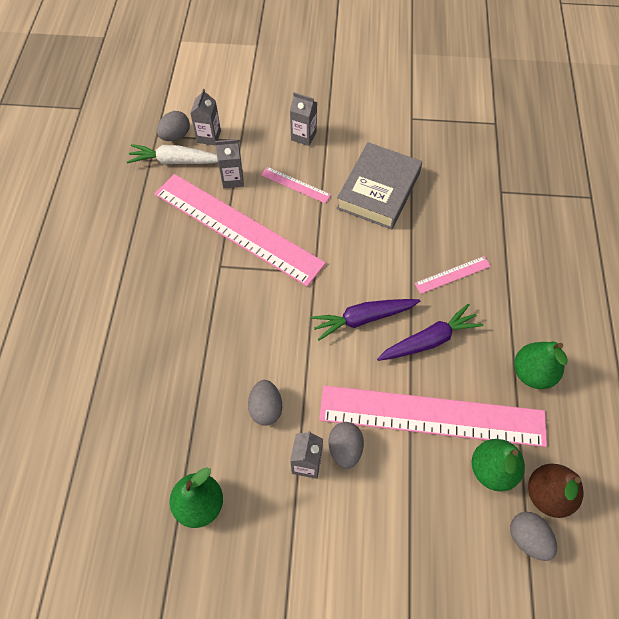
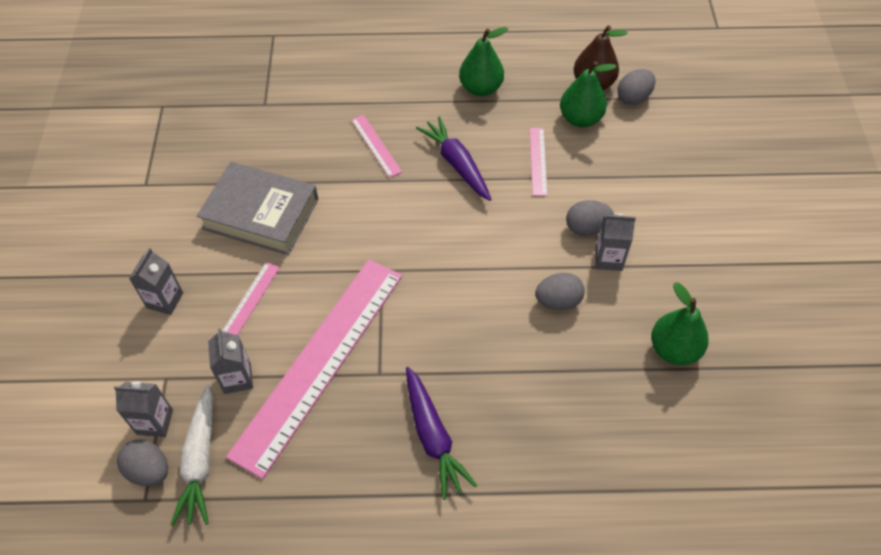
camera: 95 degrees left, 5 degrees down
(363, 319) = (438, 220): purple carrot -> purple carrot (433, 437)
(432, 416) = (538, 161): pink ruler -> pink ruler, size x0.40

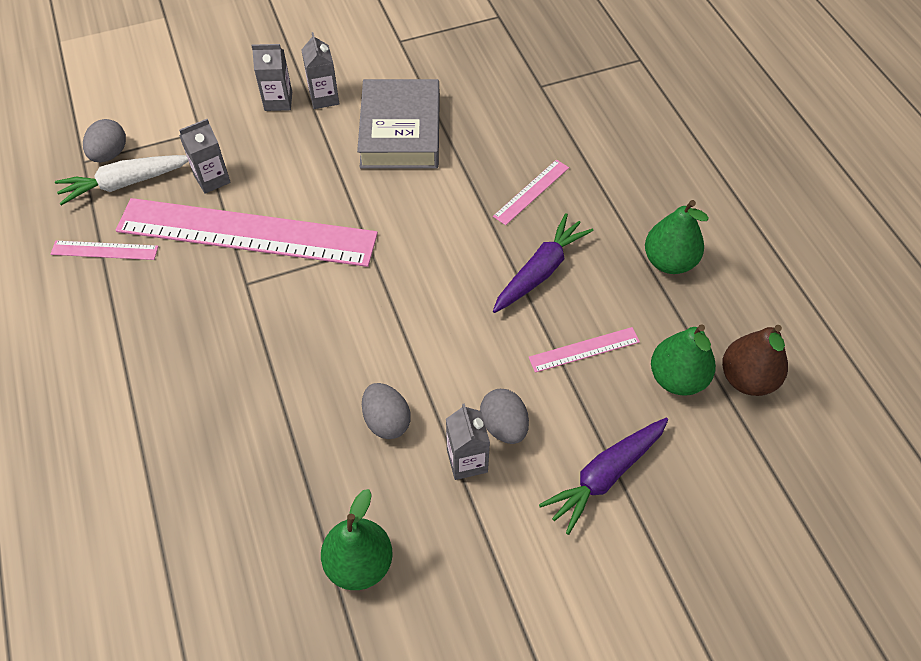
camera: 70 degrees right, 0 degrees up
(155, 422) = (155, 141): grey carton -> grey carton (324, 98)
(249, 302) = (296, 159): pink ruler -> pink ruler (104, 250)
(433, 437) = (186, 349): purple carrot -> purple carrot (605, 476)
(633, 98) = (749, 432): grey egg -> none

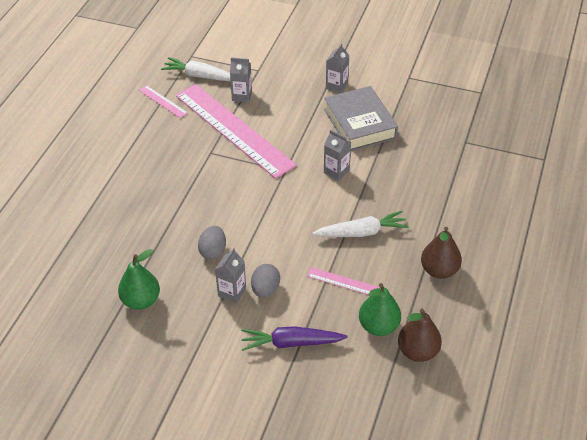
camera: 40 degrees right, 10 degrees down
(110, 154) = (206, 59): grey egg -> none
(278, 101) = (311, 75): grey carton -> grey carton (336, 171)
(400, 131) = (359, 123): grey book -> grey book turned 60 degrees counterclockwise
(531, 192) = (399, 192): pink ruler -> none
(540, 271) = (361, 232): purple carrot -> white carrot
(669, 261) = (439, 270): green pear -> brown pear

